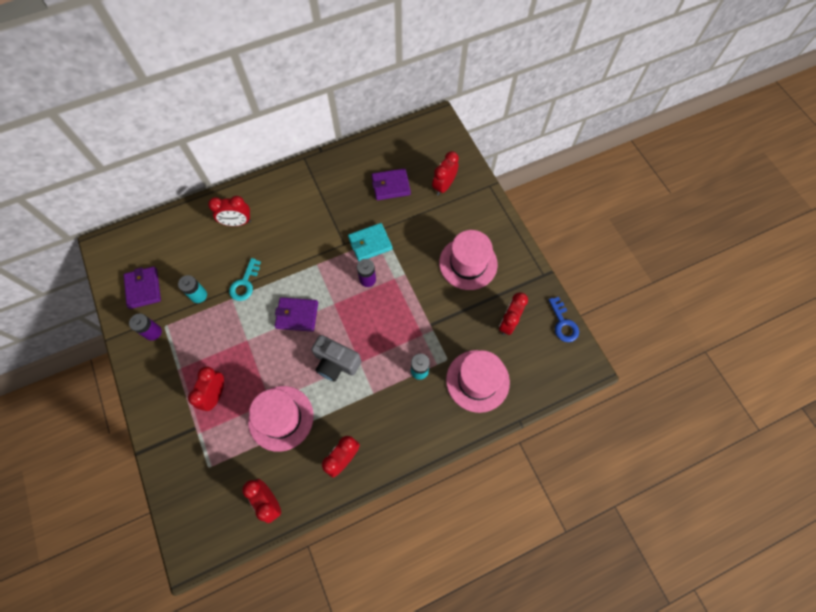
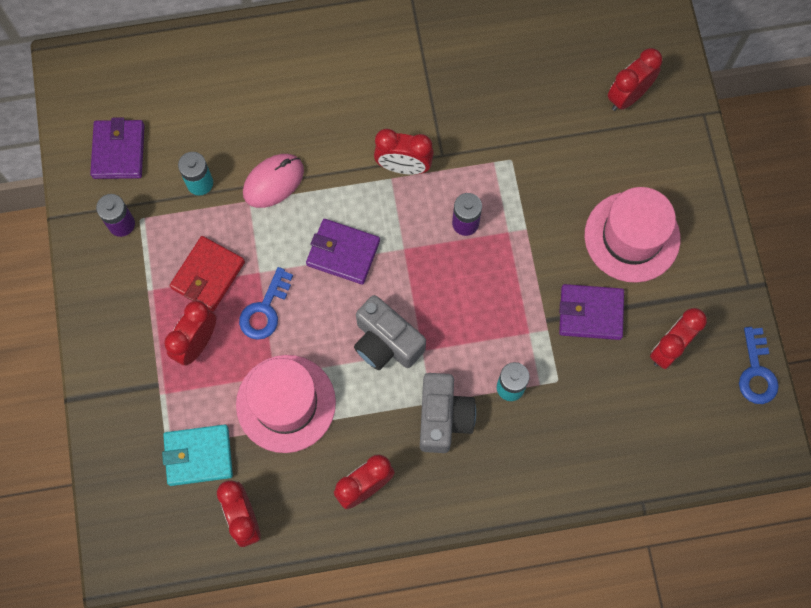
camera: 15 degrees right, 5 degrees up
(214, 350) = (208, 275): none -> red wallet
(237, 222) = (281, 78): red clock -> red clock (403, 167)
(245, 283) = (273, 182): turquoise key -> pink mouse
(255, 362) = (265, 310): none -> blue key
(370, 243) = (483, 165): turquoise wallet -> turquoise wallet (198, 456)
(383, 400) = (443, 418): none -> grey camera
(391, 186) = (541, 75): purple wallet -> purple wallet (590, 313)
(477, 381) = (595, 426): pink hat -> none

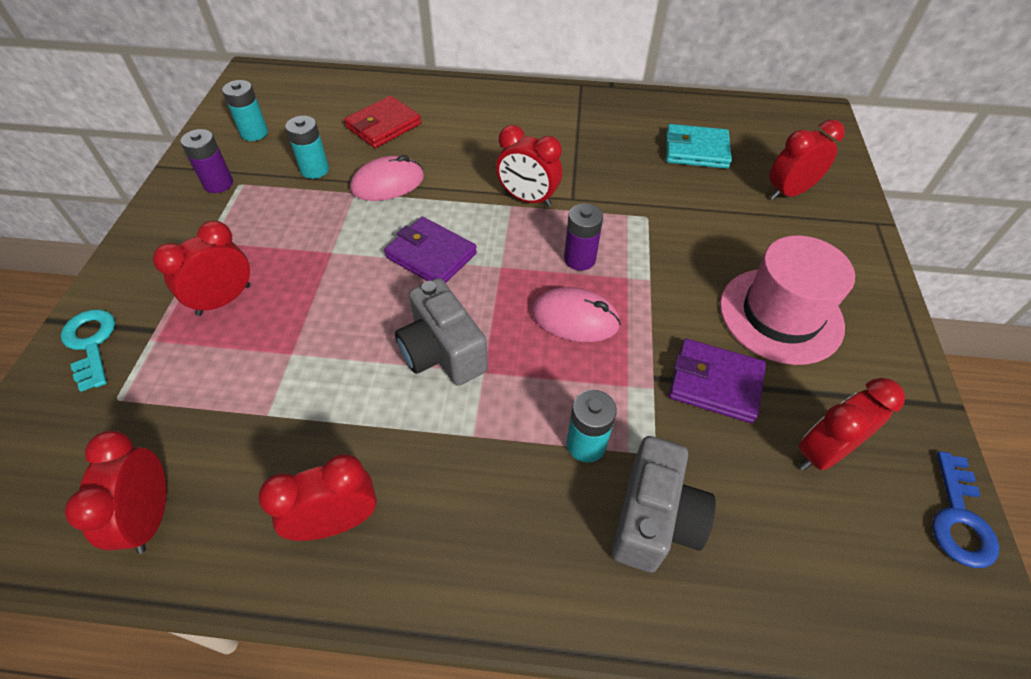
camera: 15 degrees right, 20 degrees down
(118, 151) = (254, 133): purple wallet -> turquoise battery
(118, 409) = (91, 343): none -> turquoise key
(198, 456) = (146, 420): turquoise wallet -> turquoise wallet (696, 150)
(208, 275) = (276, 242): red wallet -> red wallet (383, 126)
(265, 310) = (318, 287): blue key -> none
(286, 403) = (287, 388): pink hat -> none
(443, 418) = (482, 458): grey camera -> grey camera (654, 519)
(476, 284) = (575, 318): none -> pink mouse

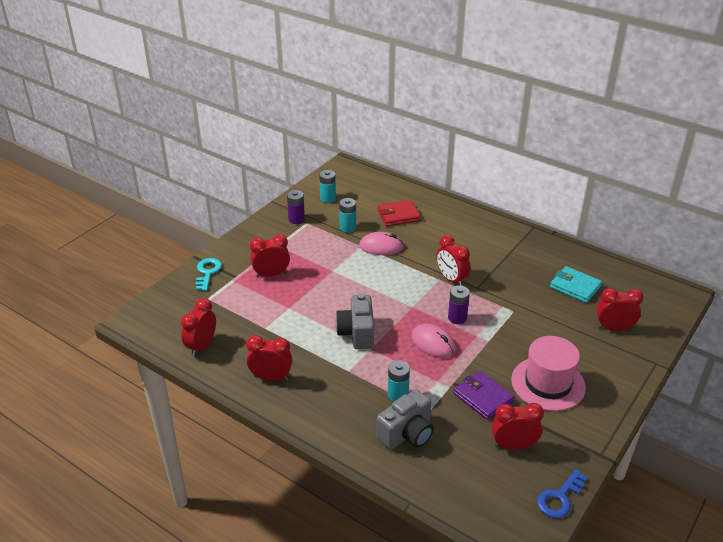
camera: 30 degrees right, 15 degrees down
(431, 255) = (380, 289): purple wallet -> none

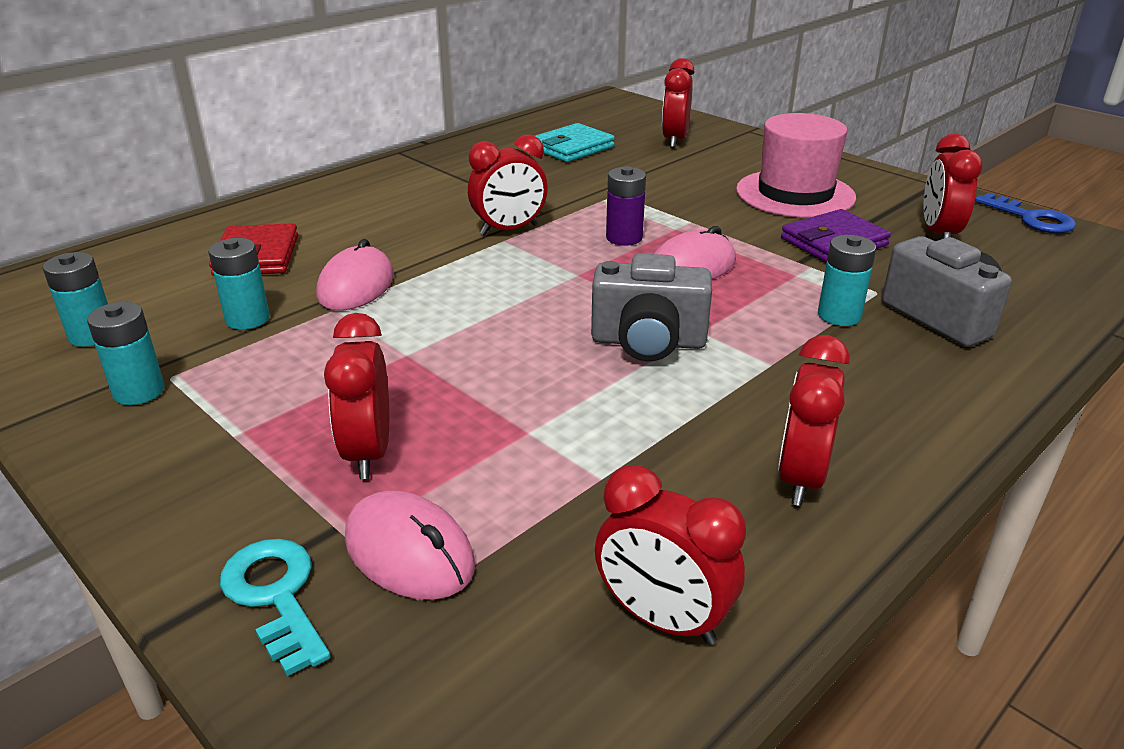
camera: 80 degrees left, 5 degrees down
(207, 272) = (276, 595): turquoise key -> turquoise key turned 45 degrees clockwise
(226, 292) = (409, 552): none -> pink mouse
(296, 219) = (139, 391): purple battery -> turquoise battery

